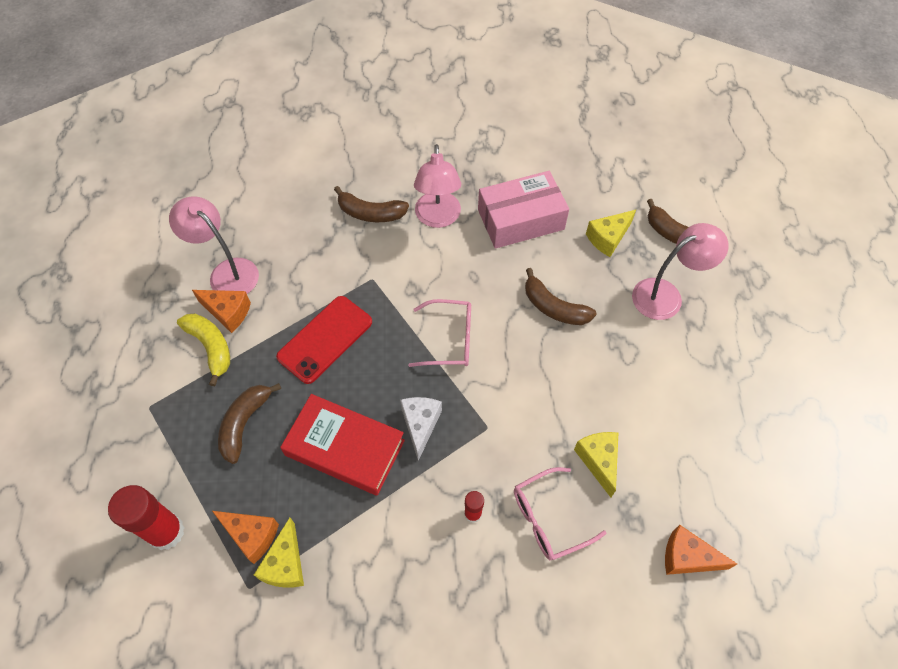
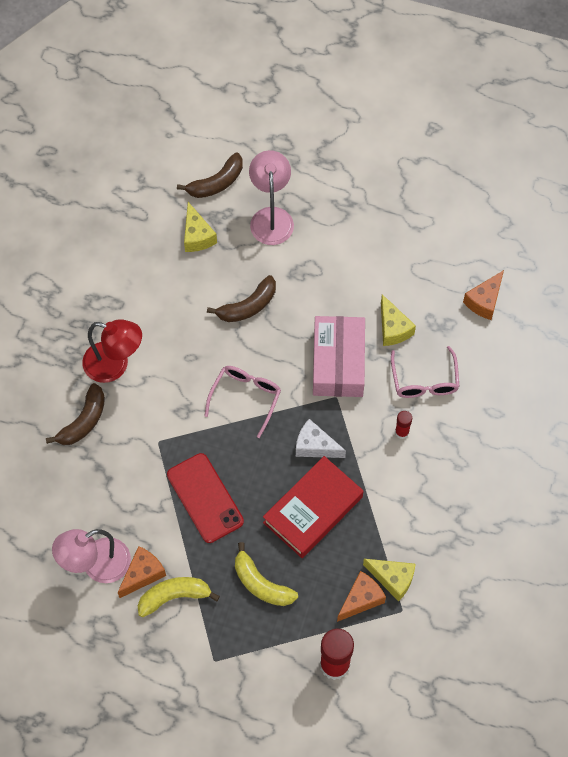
camera: 70 degrees left, 5 degrees up
(244, 423) = (261, 583): brown banana -> yellow banana
(438, 218) = (115, 365): pink lamp -> red lamp
(520, 219) = (147, 297): pink box -> pink box (338, 363)
(598, 461) = (393, 328): yellow cheese -> yellow cheese turned 120 degrees counterclockwise

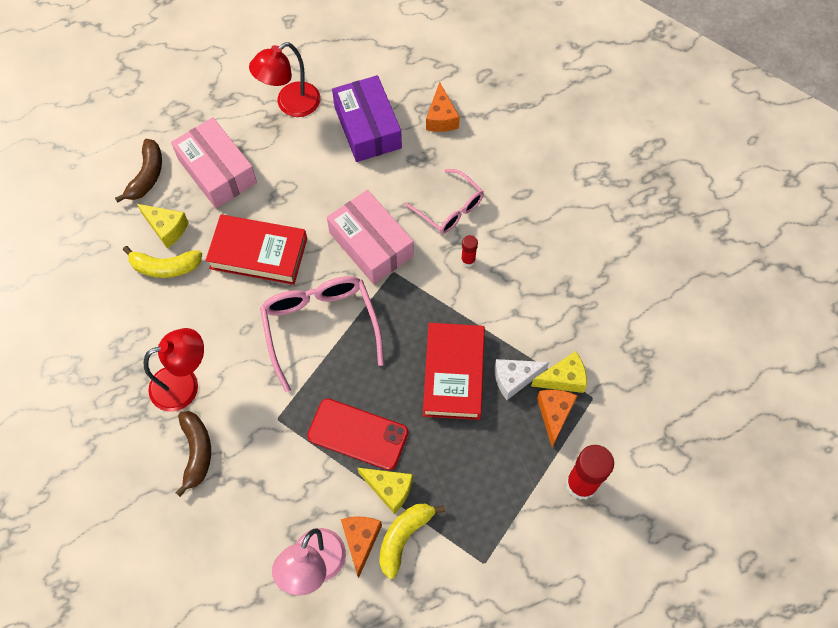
camera: 40 degrees left, 0 degrees up
(246, 397) = (320, 327): pink glasses -> pink glasses, size x1.58
(248, 306) = (258, 253): brown banana -> red book
(261, 583) = (465, 467): yellow banana -> yellow banana (165, 267)
(271, 217) = (217, 171): pink lamp -> pink box
(315, 446) = (410, 322): white cheese -> white cheese (514, 379)
(373, 203) = (290, 105): none -> red lamp
(393, 328) = (390, 187): yellow cheese -> yellow cheese (389, 489)
(417, 266) = (367, 127): none -> purple box

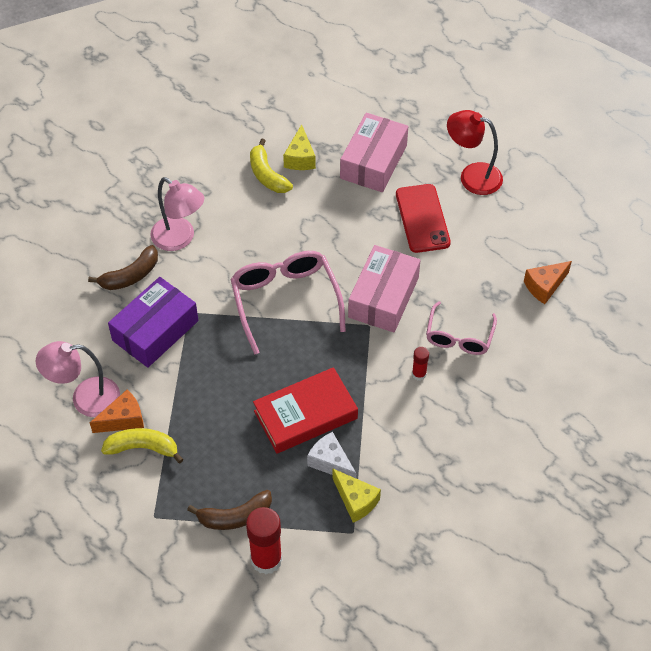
camera: 60 degrees right, 10 degrees down
(147, 176) = (336, 121): brown banana -> brown banana (235, 516)
(184, 384) = (179, 239): red lamp -> pink lamp
(258, 253) = (320, 226): red book -> none
(320, 327) = (285, 300): pink glasses -> pink glasses turned 60 degrees counterclockwise
(358, 434) = (210, 373): red phone -> red phone (422, 218)
(367, 127) = (492, 239): purple box -> purple box (155, 330)
(389, 489) = (177, 418): yellow cheese -> none
(554, 414) = (317, 508): orange cheese -> none

